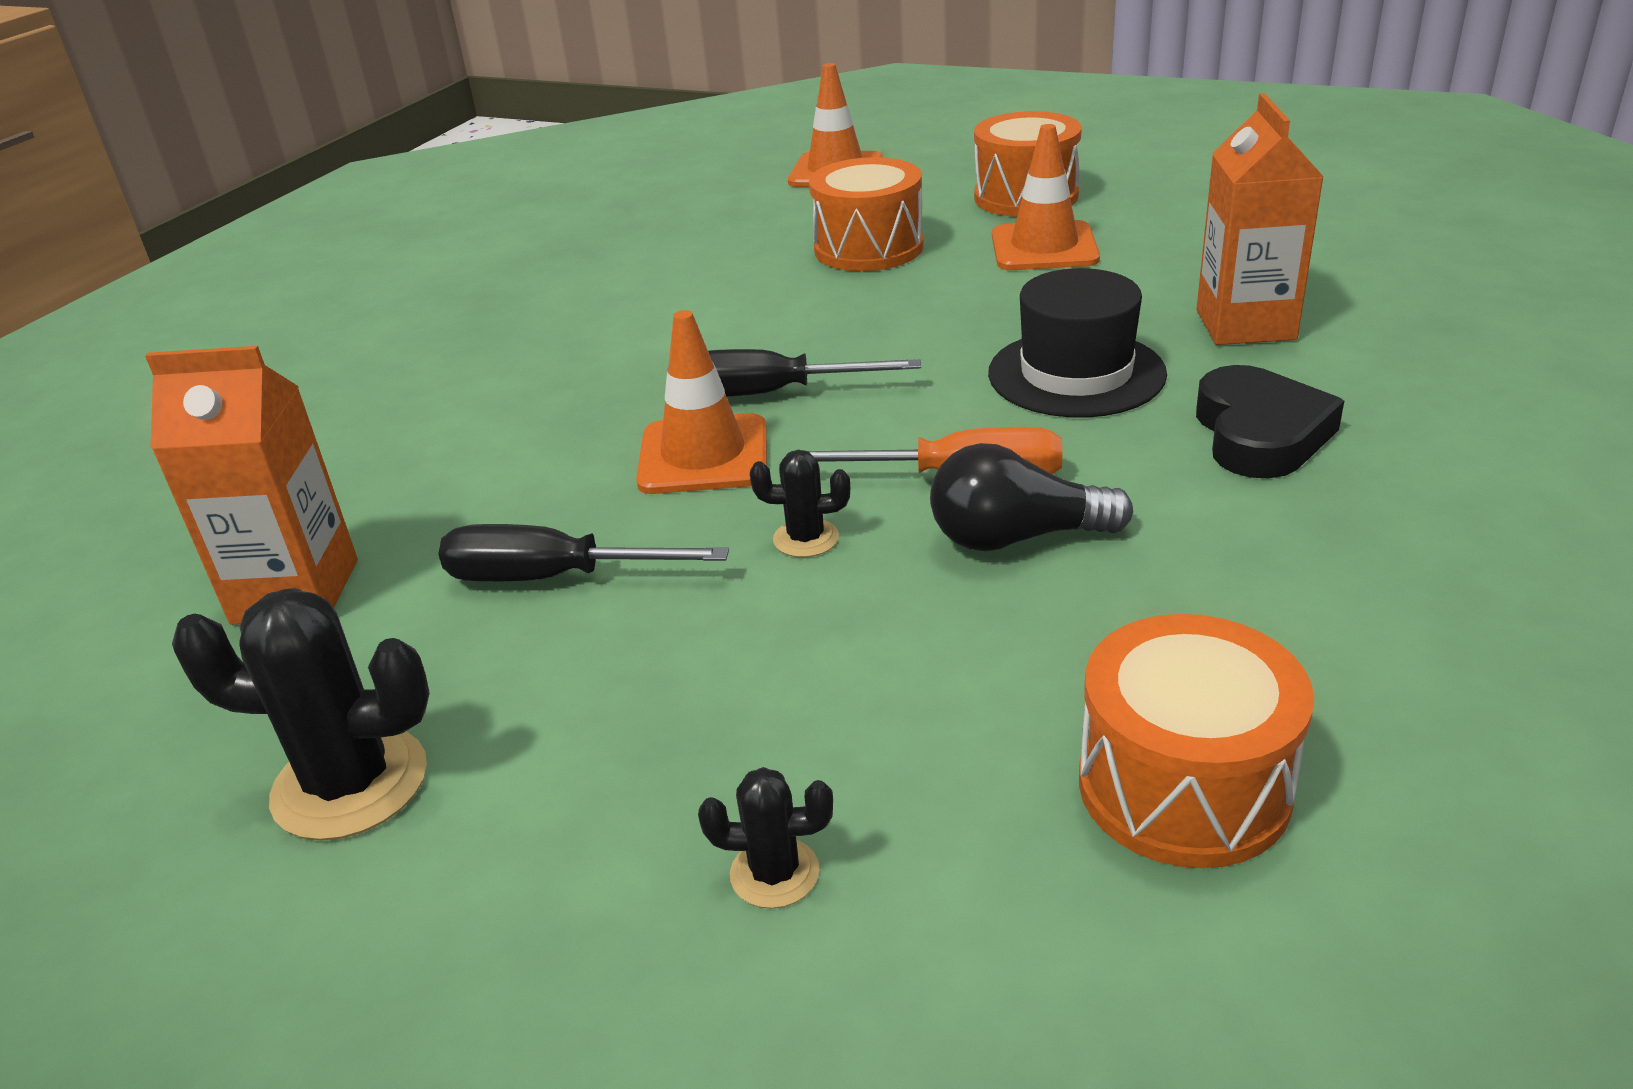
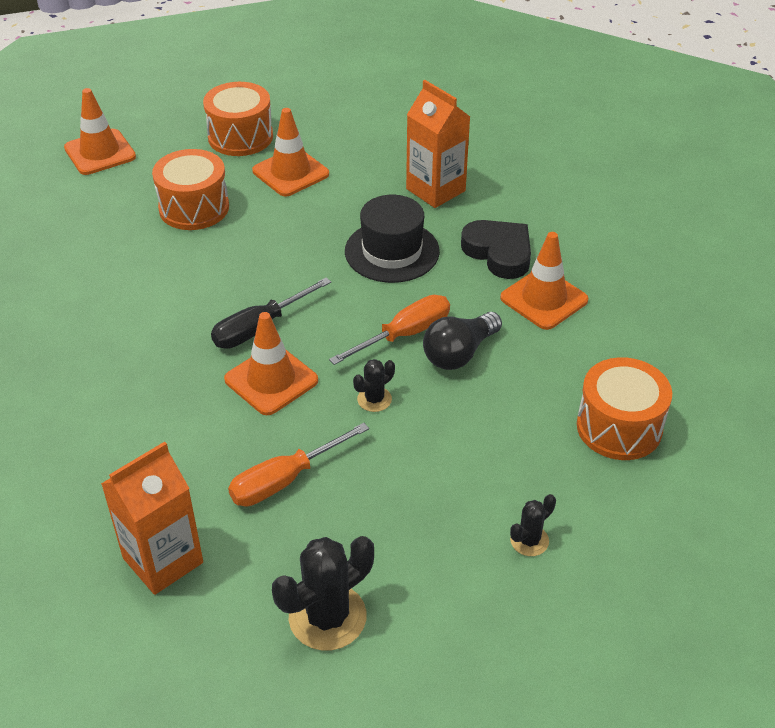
camera: 45 degrees left, 10 degrees up
(553, 577) = (284, 480): black screwdriver -> orange screwdriver
(1268, 524) = (544, 299): none -> orange traffic cone

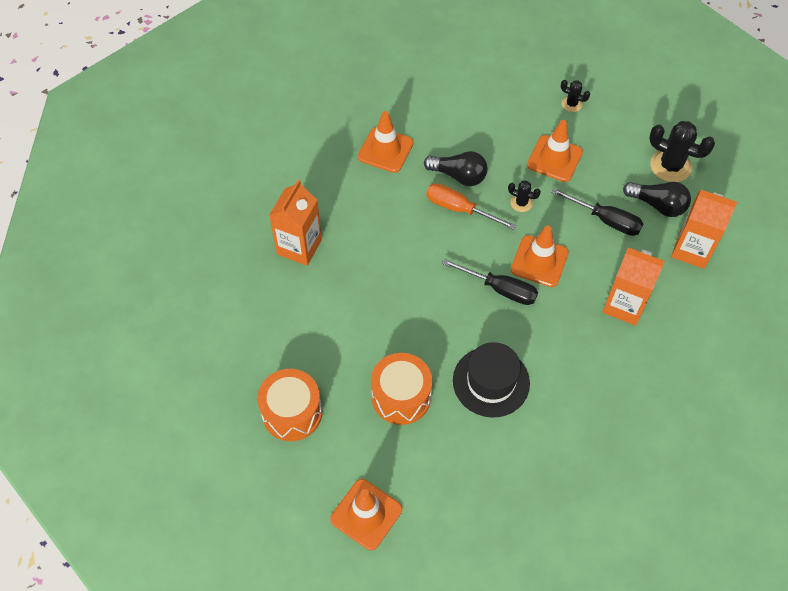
camera: 115 degrees left, 15 degrees up
(143, 437) = (624, 305): none -> orange carton
(267, 558) = (657, 205): none -> black light bulb
(284, 480) = (606, 220): orange screwdriver -> black screwdriver
(290, 172) = (323, 351): orange traffic cone -> orange traffic cone (554, 158)
(392, 251) = (383, 246): black hat -> black hat (491, 382)
(499, 253) = (352, 187): black heart -> none
(619, 427) = (472, 89): orange drum -> none

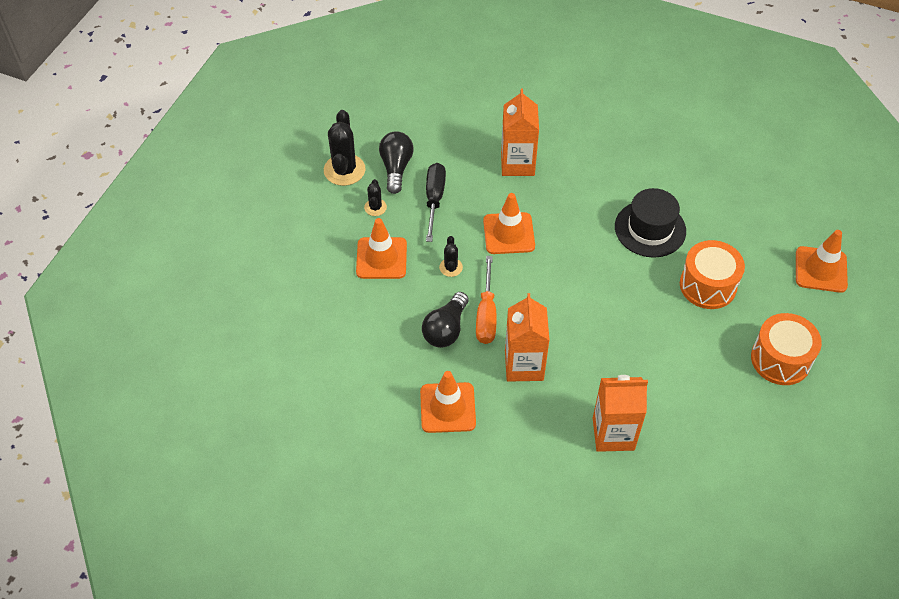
camera: 115 degrees left, 5 degrees down
(458, 176) = (446, 329): black light bulb -> black light bulb turned 150 degrees counterclockwise
(500, 289) = (556, 252): black screwdriver -> none
(571, 104) = (301, 266): black cactus -> black cactus (375, 207)
(691, 250) = (433, 134): orange carton -> orange carton (524, 365)

